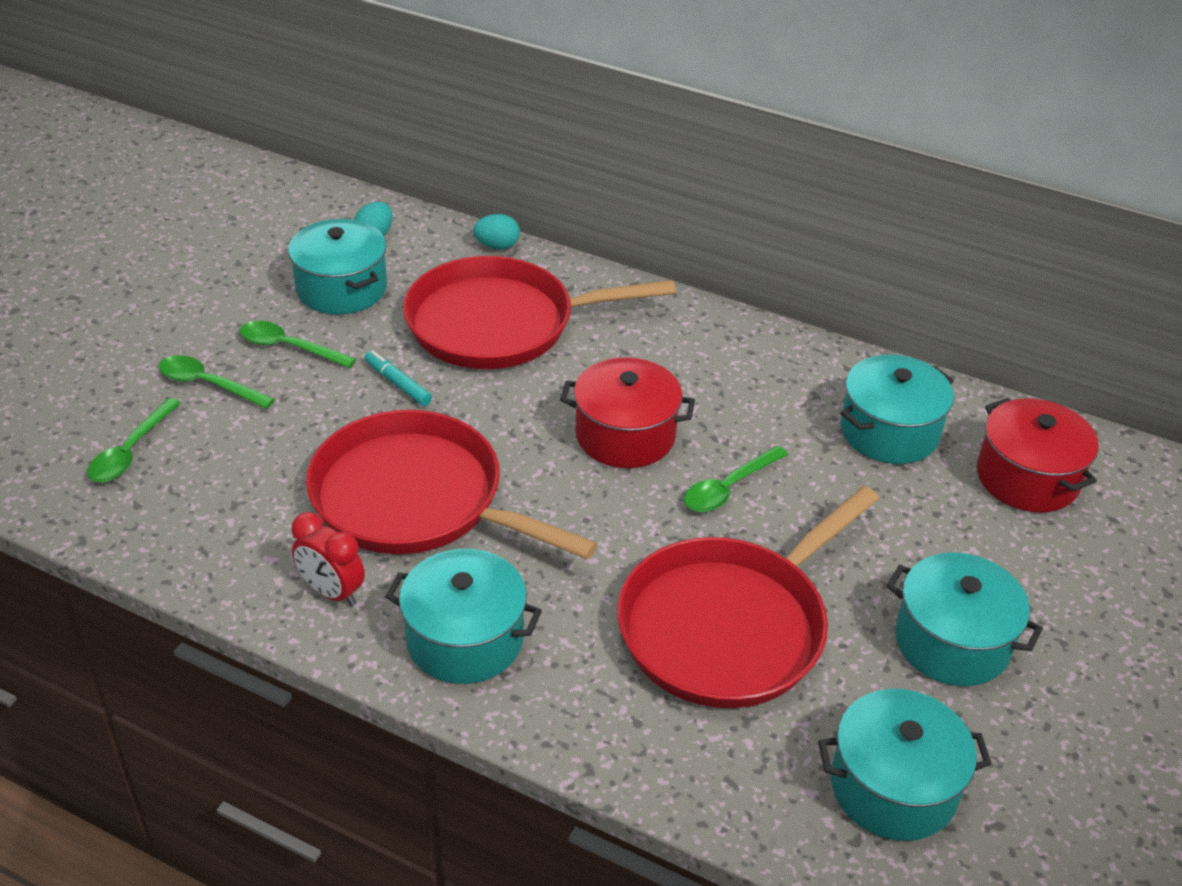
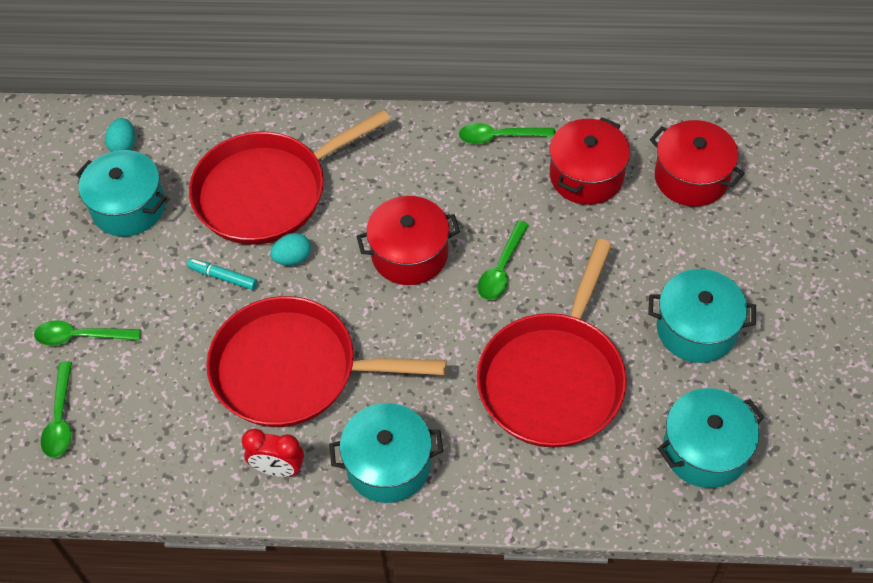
camera: 20 degrees left, 15 degrees up
(289, 347) = (121, 278): green spoon -> green spoon (499, 137)
(497, 246) = (225, 118): turquoise egg -> turquoise egg (292, 258)
(889, 431) = (586, 176): turquoise pot -> red pot

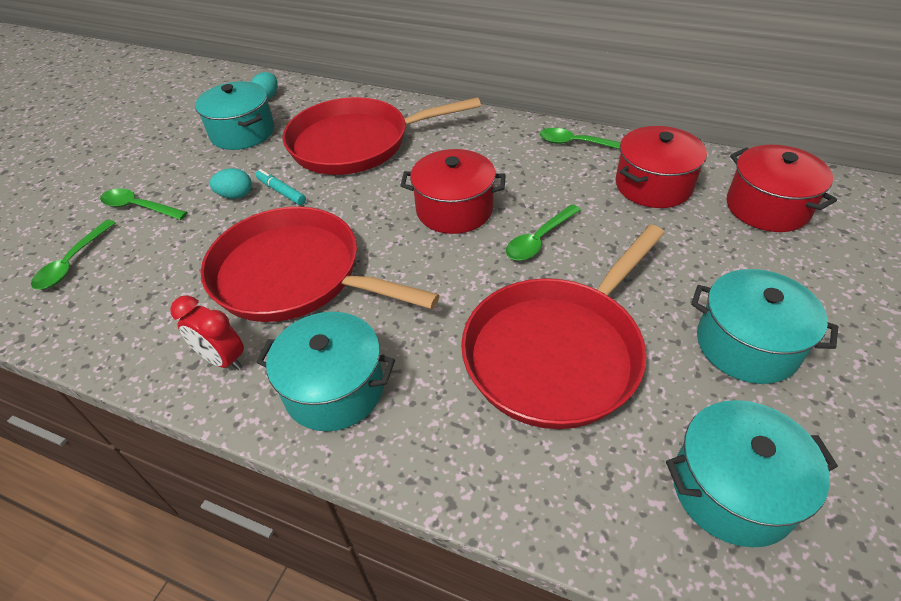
camera: 20 degrees right, 10 degrees down
(292, 258) = (348, 191): turquoise egg -> turquoise egg (236, 195)

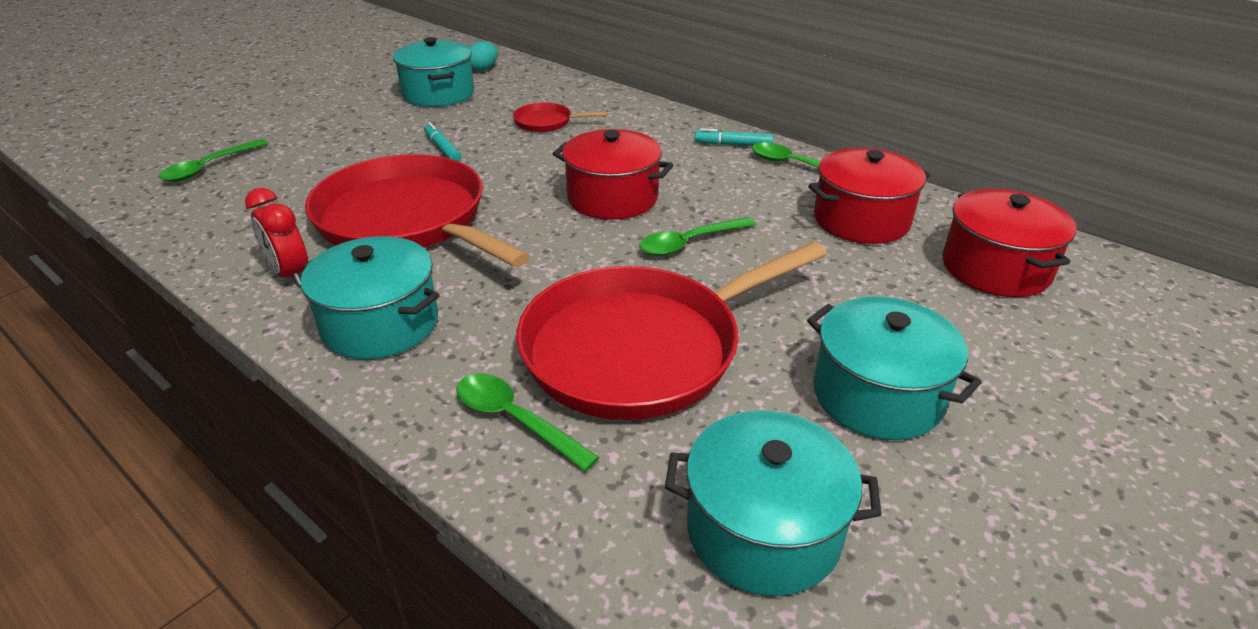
camera: 15 degrees right, 10 degrees down
(139, 207) = (298, 136): green spoon -> green spoon (515, 420)
(236, 195) = (396, 144): turquoise egg -> none
(355, 143) = (546, 122): red pan -> red pan, size x0.42
(520, 133) = (733, 144): none -> turquoise marker

